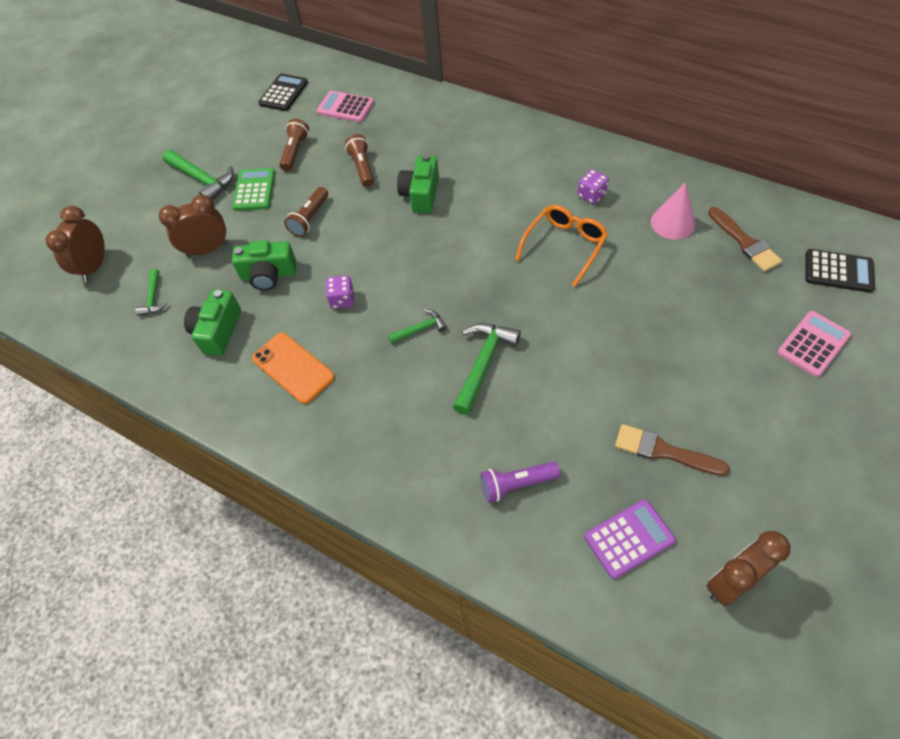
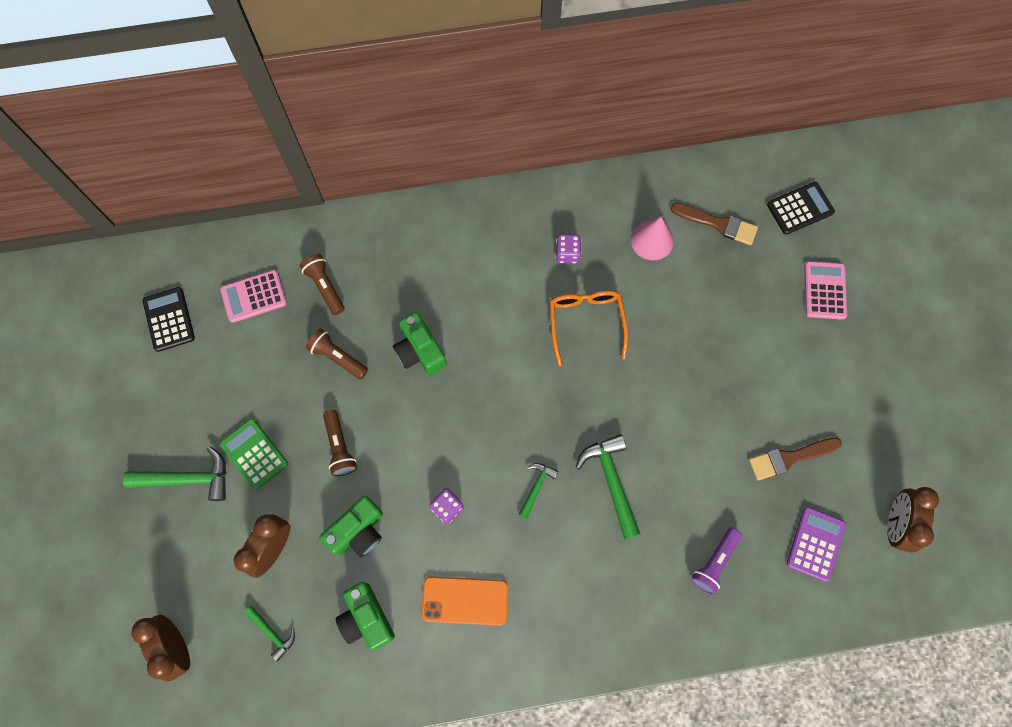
camera: 45 degrees left, 15 degrees up
(295, 151) = (252, 383): brown flashlight -> brown flashlight (324, 287)

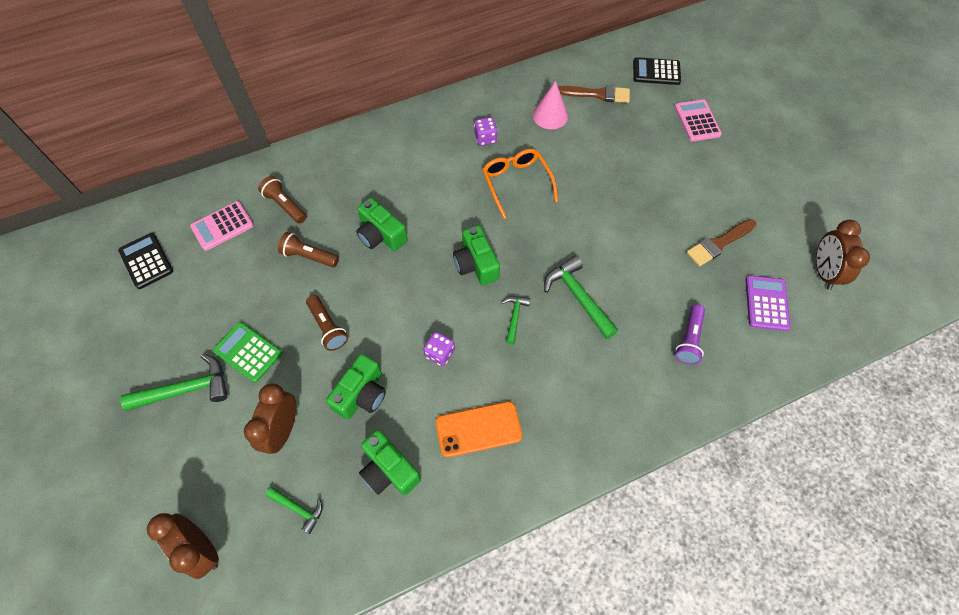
camera: 15 degrees left, 10 degrees down
(512, 413) = (476, 264): none -> green camera
(800, 208) = (656, 72): black calculator -> black calculator turned 135 degrees counterclockwise

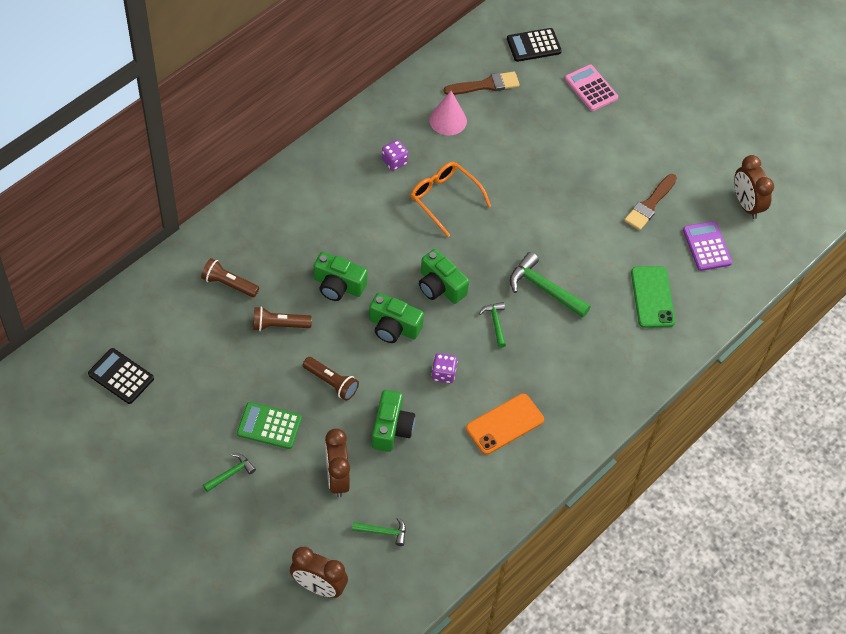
camera: 25 degrees left, 5 degrees down
(186, 389) = (231, 473): green hammer -> green hammer, size x0.57
(222, 226) = (177, 322): pink calculator -> none
(389, 470) = (444, 479): green camera -> green camera (393, 327)
(689, 339) = (652, 297): purple flashlight -> green phone

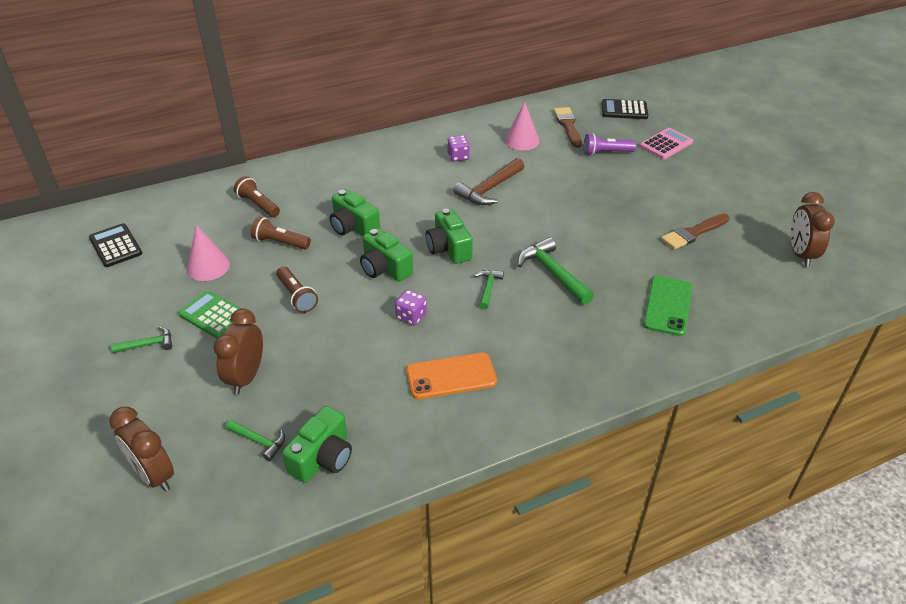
camera: 25 degrees right, 15 degrees down
(228, 374) = (208, 266): none -> pink cone
(391, 428) = (330, 348): green camera -> green camera (323, 458)
(445, 199) = (489, 189): orange glasses -> brown hammer
(485, 85) = (568, 126): brown brush -> brown brush turned 105 degrees counterclockwise
(537, 116) = (606, 153): none -> purple flashlight
(591, 88) = (666, 144): pink calculator -> pink calculator turned 60 degrees clockwise
(706, 246) = (744, 278): purple calculator -> none

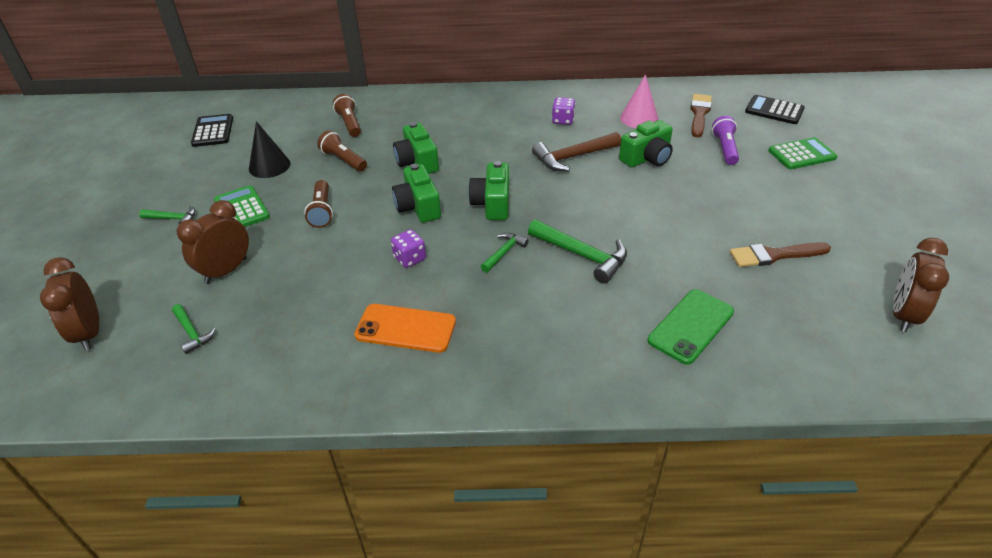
camera: 25 degrees right, 0 degrees up
(208, 266) = (269, 166): pink cone -> black cone
(323, 458) = (232, 367): green camera -> green camera (647, 158)
(552, 273) = (582, 255): green hammer -> green hammer turned 135 degrees clockwise
(606, 153) = (724, 148): purple flashlight -> purple flashlight turned 75 degrees clockwise
(666, 144) = (801, 154): pink calculator -> green calculator

